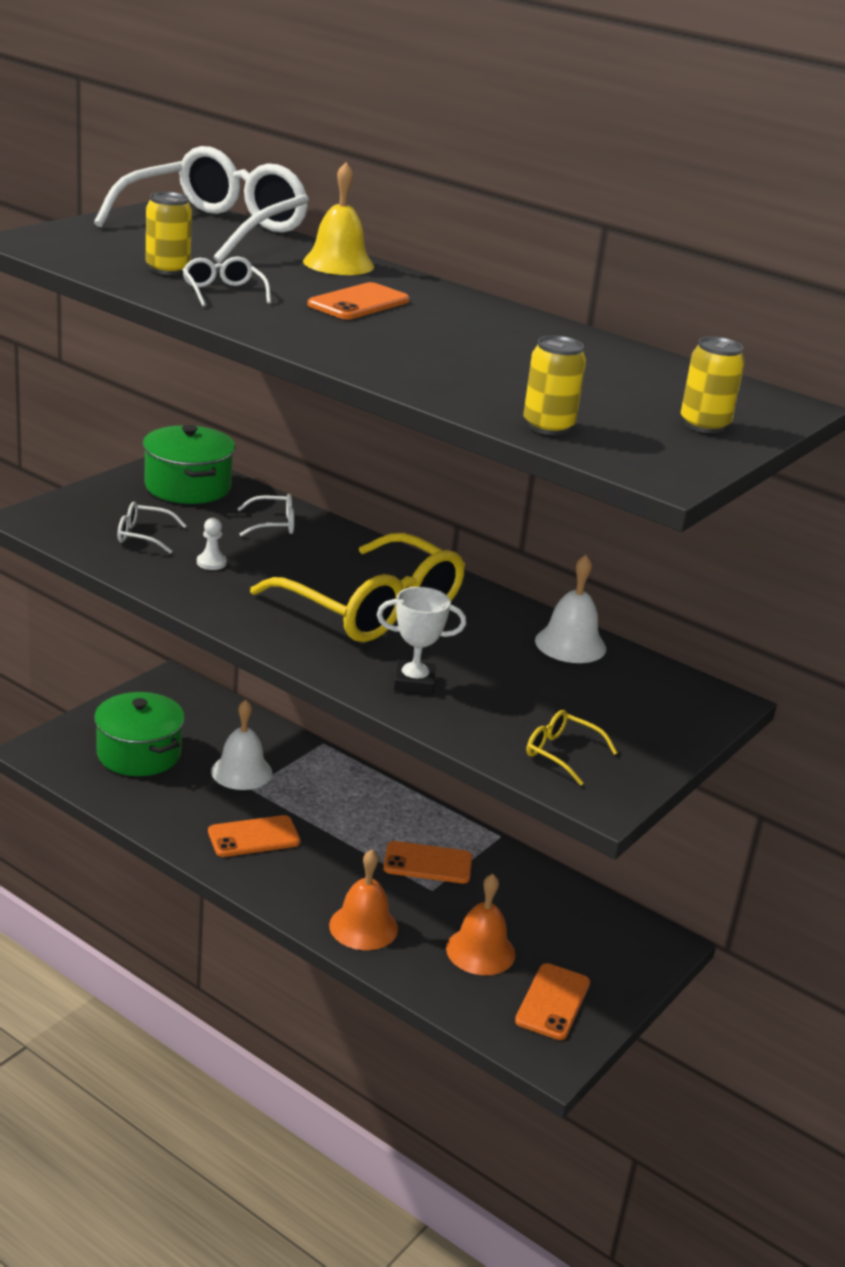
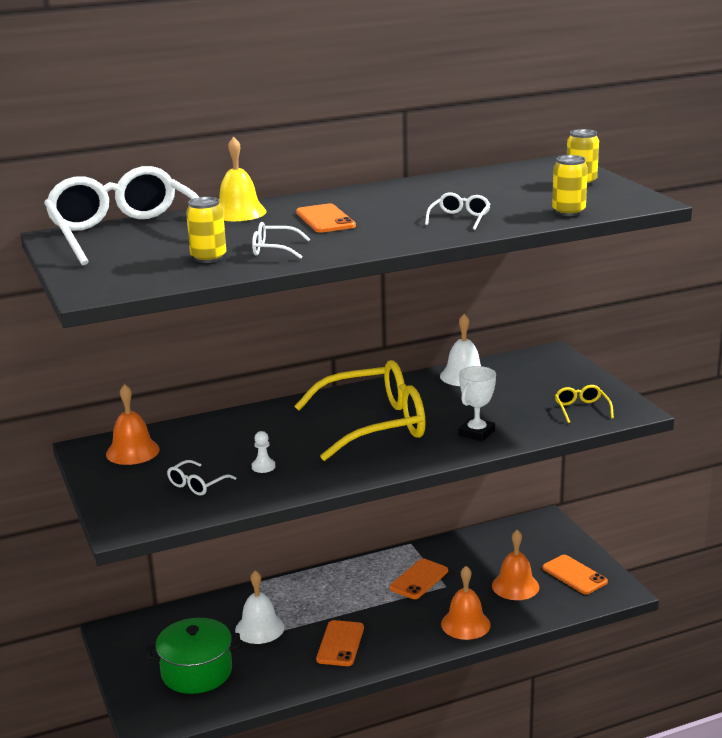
camera: 55 degrees left, 5 degrees down
(188, 487) = (132, 451): green pot -> orange bell
(273, 524) = (225, 432): white glasses -> white glasses (459, 219)
(562, 753) = (581, 409): yellow glasses -> yellow glasses turned 105 degrees clockwise

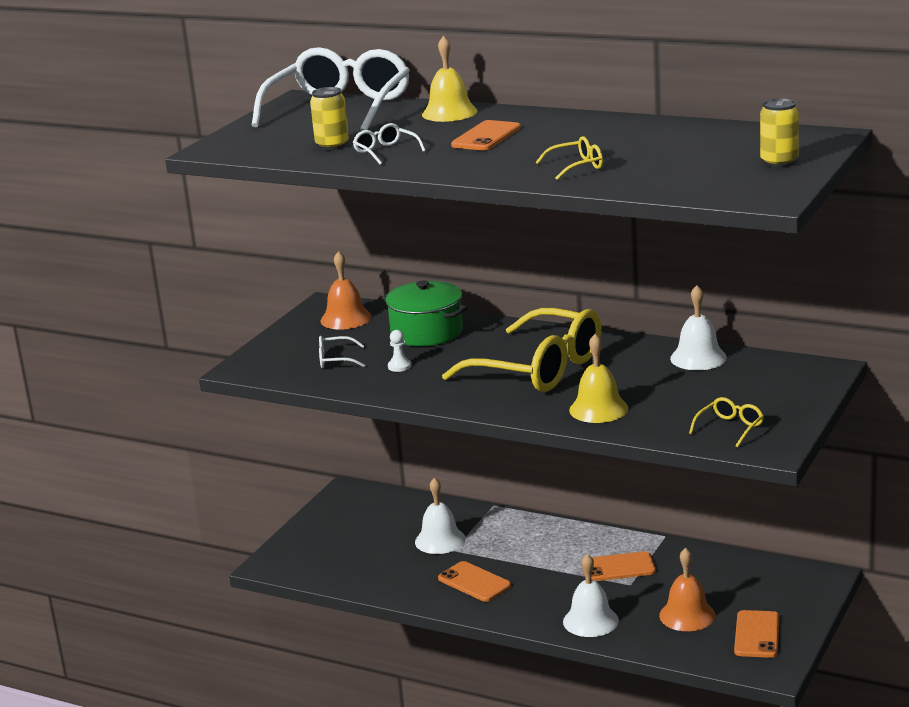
camera: 50 degrees right, 0 degrees up
(196, 672) = (351, 547): green pot -> green pot (427, 332)
(340, 644) = (474, 582): orange phone -> orange phone turned 75 degrees clockwise
(459, 219) = (576, 166): white glasses -> yellow glasses
(465, 624) = (590, 621): orange bell -> white bell
(476, 433) = (598, 409): white trophy -> yellow bell
(568, 212) = (676, 187): yellow can -> none

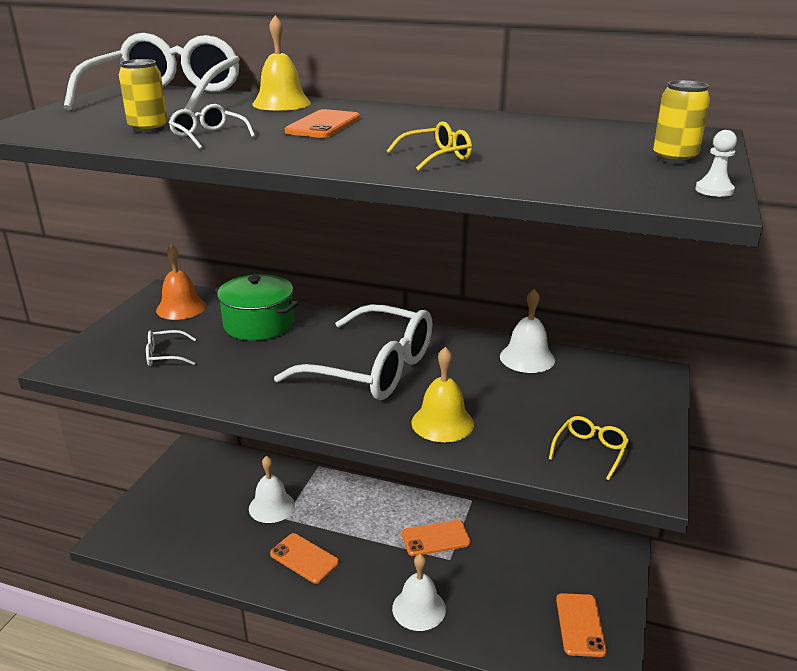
camera: 10 degrees left, 5 degrees up
(399, 366) = (230, 364): white pawn -> white pawn (714, 190)
(538, 368) = (371, 368): yellow glasses -> white glasses
(687, 615) = (509, 599): orange bell -> none

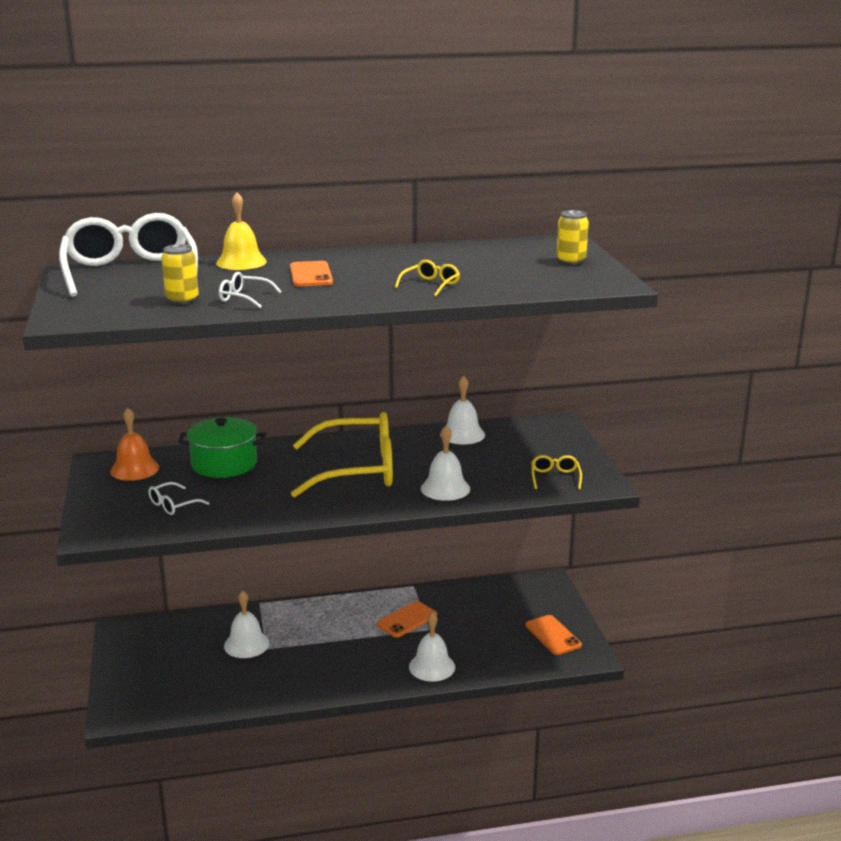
camera: 30 degrees left, 5 degrees down
(304, 558) = (311, 668): orange phone -> none
(371, 368) = (356, 470): white glasses -> yellow glasses
(442, 423) = (445, 488): yellow bell -> white bell
(714, 190) = (615, 278): white pawn -> none

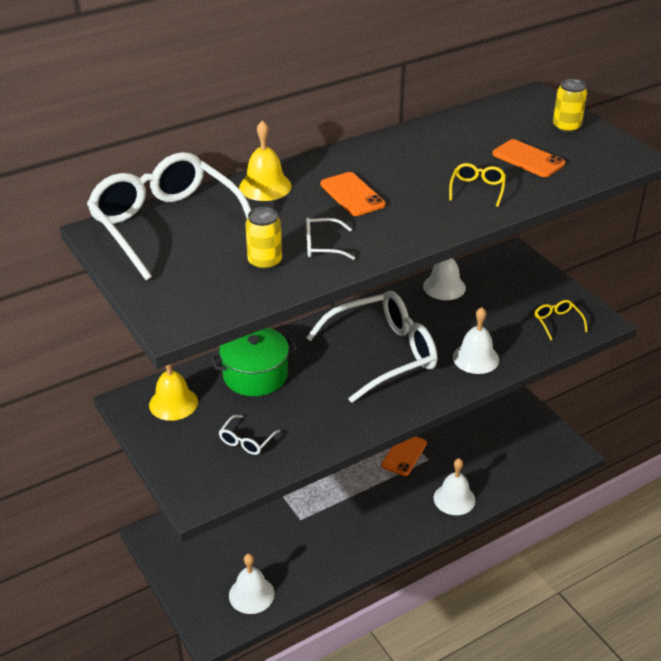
camera: 20 degrees left, 15 degrees up
(134, 469) = (173, 403): orange bell -> yellow bell
(246, 644) = (280, 519): white bell -> white bell (251, 594)
(356, 470) = (382, 354): yellow glasses -> white glasses
(553, 635) = (532, 438): orange phone -> orange phone (528, 159)

